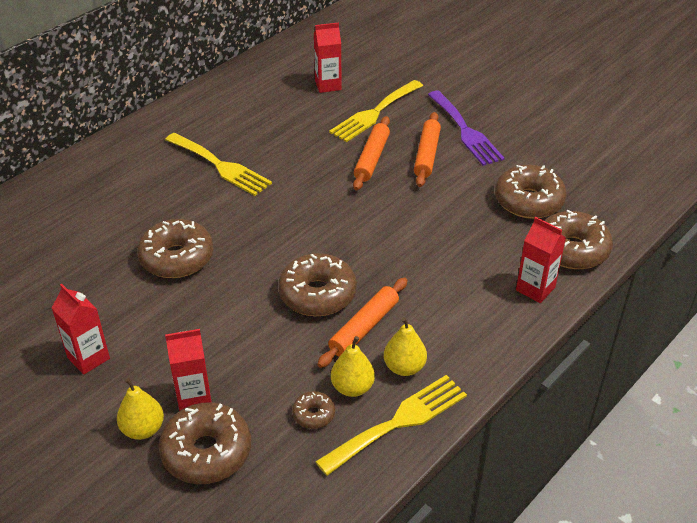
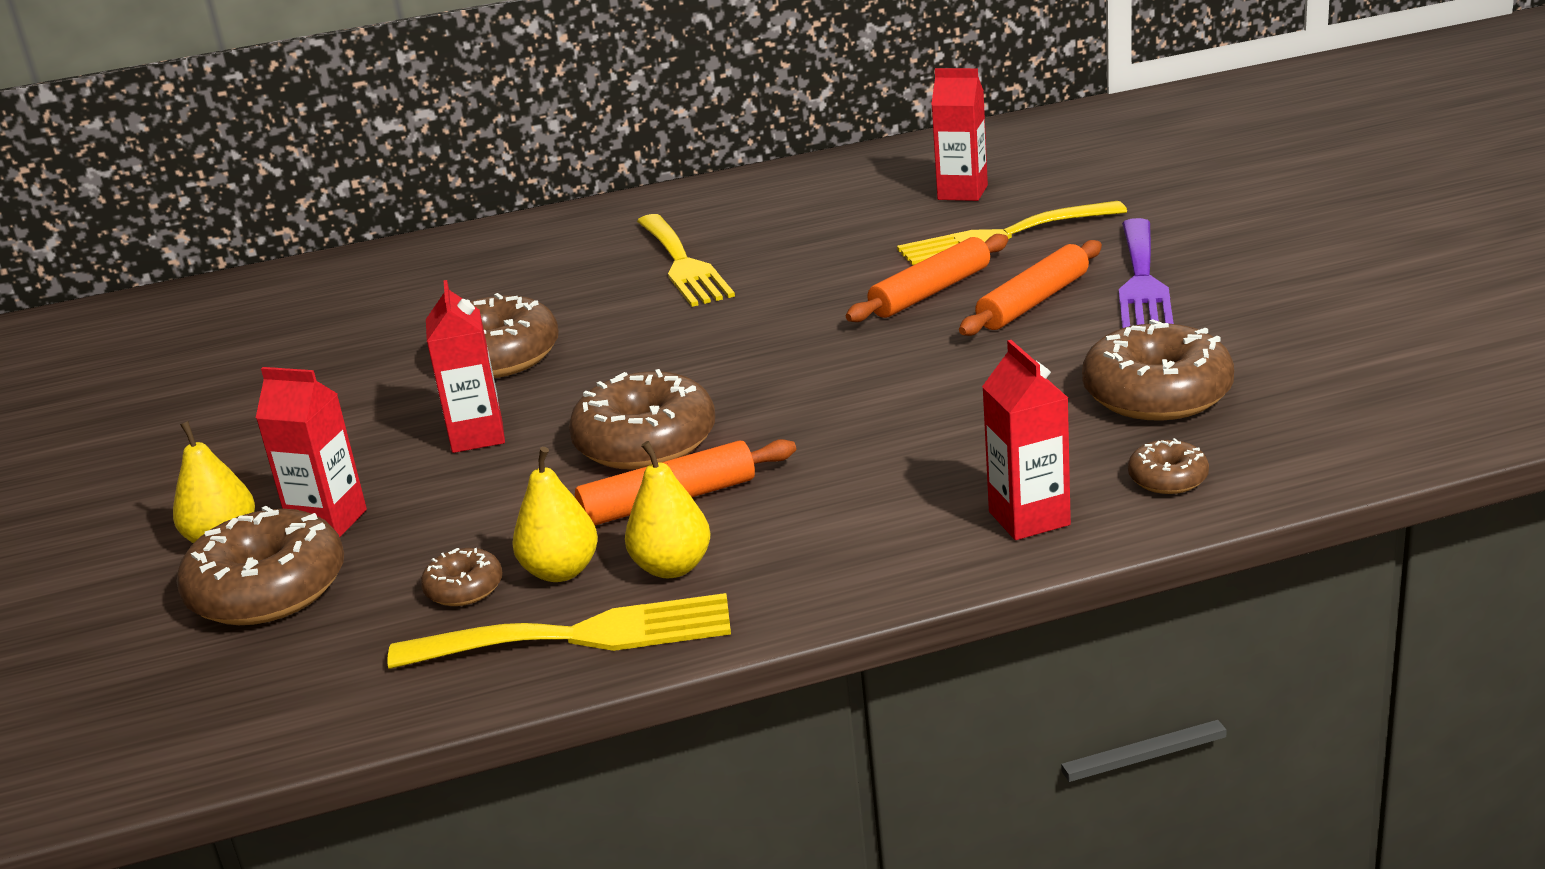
camera: 35 degrees right, 15 degrees down
(88, 358) = (254, 443): red carton -> red carton (477, 436)
(572, 249) = (1168, 479): brown donut -> brown donut, size x0.49

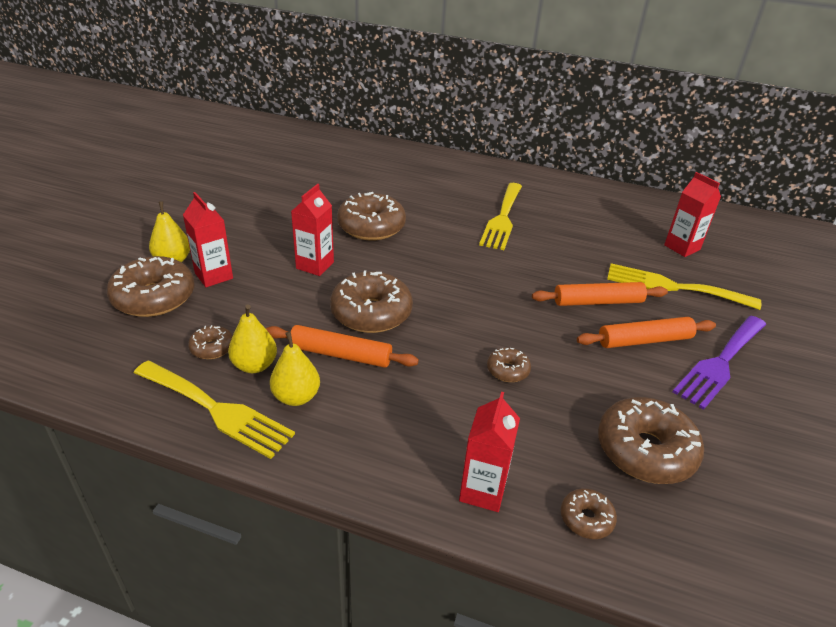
camera: 30 degrees right, 10 degrees up
(910, 407) = (507, 370): none -> brown donut

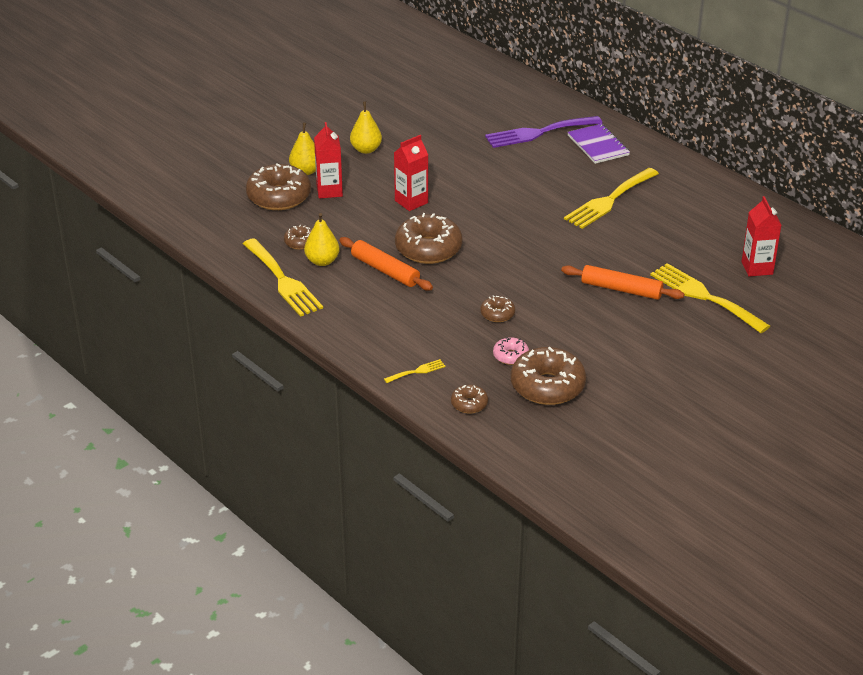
camera: 30 degrees right, 0 degrees up
(296, 397) = (337, 288): yellow pear -> yellow pear (366, 149)
(371, 227) = (482, 180): brown donut -> none
(448, 174) = (598, 145): none -> purple notebook
(482, 491) = (417, 371): red carton -> yellow fork
(569, 422) = (510, 356): none -> pink donut
(644, 340) = (628, 326): orange rolling pin -> none
(720, 363) = (673, 357): purple fork -> purple fork (538, 133)

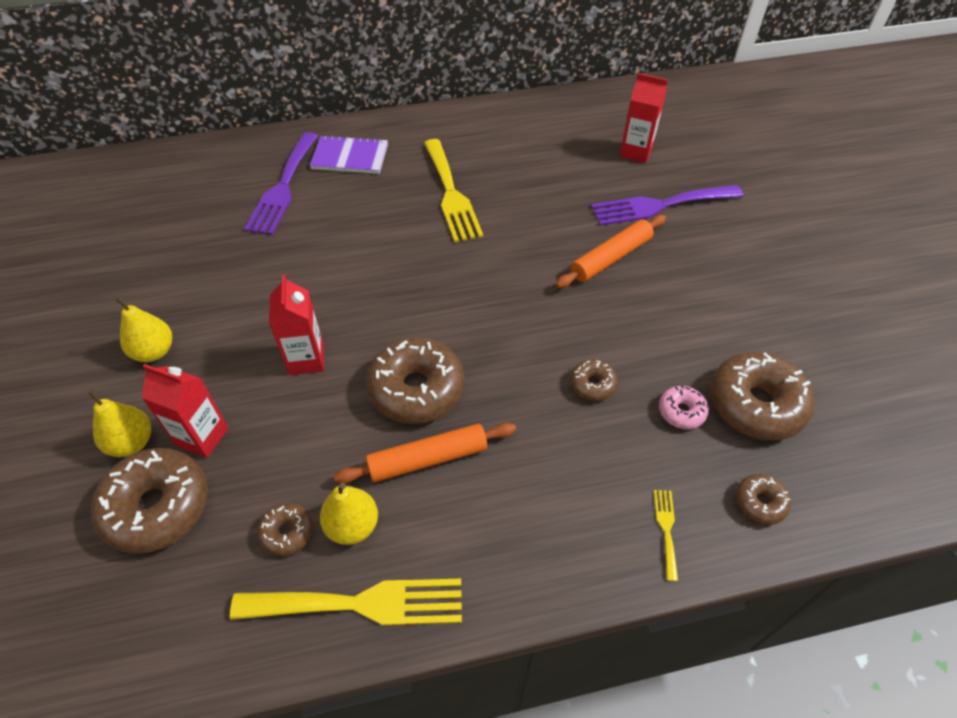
camera: 60 degrees left, 15 degrees up
(704, 296) = (660, 205): yellow fork -> purple fork

